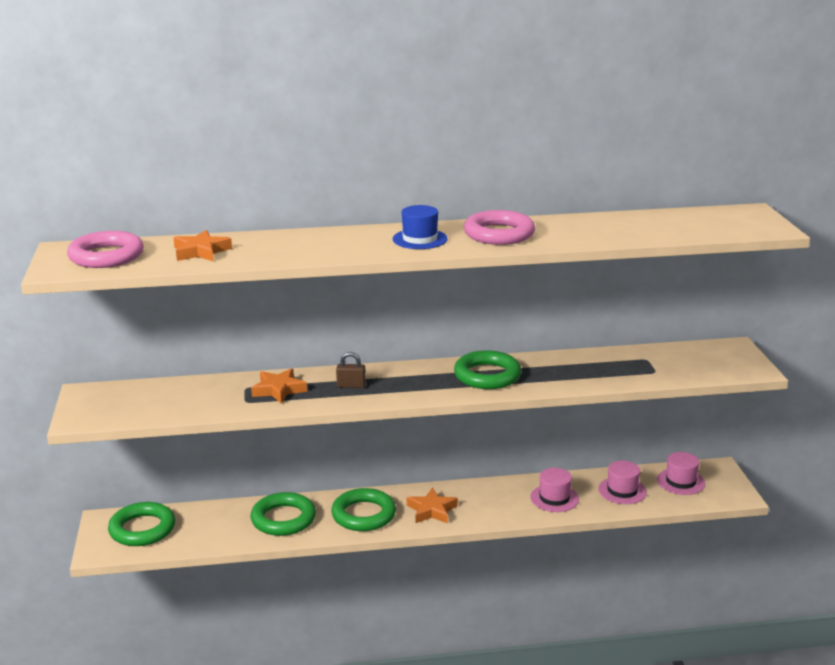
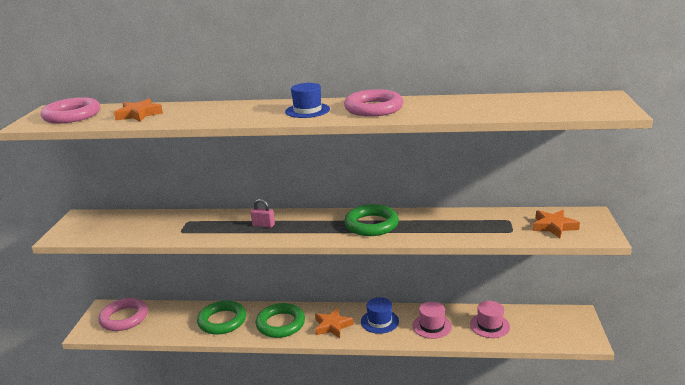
camera: 15 degrees right, 0 degrees up
(142, 529) = (124, 318): green ring -> pink ring
(279, 390) = (209, 224): orange star -> orange star (554, 226)
(351, 385) = (263, 225): brown padlock -> pink padlock
(488, 499) = (379, 321): none -> blue hat
(680, 481) = (542, 322): pink hat -> none

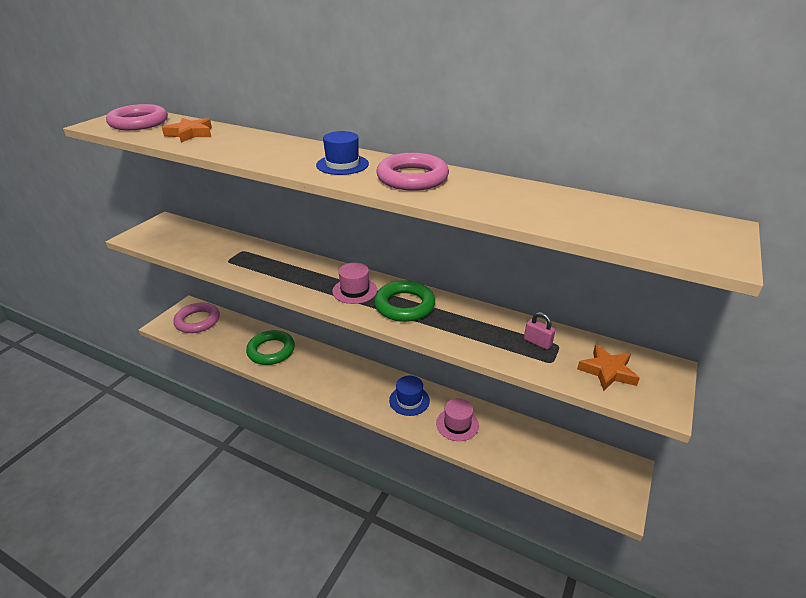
camera: 20 degrees right, 10 degrees up
(263, 225) = (303, 275): pink padlock -> pink padlock (537, 342)
(280, 324) = (317, 371): green ring -> none
(332, 326) = (362, 390): orange star -> none
(489, 325) = (518, 445): pink hat -> pink hat (354, 291)

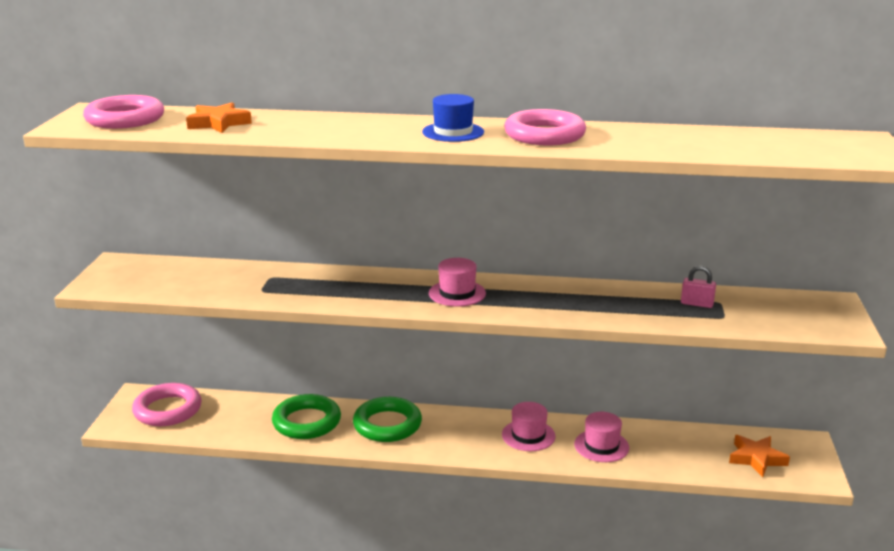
camera: 20 degrees left, 10 degrees down
(404, 305) = (528, 297): green ring -> green ring (387, 425)
(409, 400) = (528, 435): blue hat -> pink hat
(607, 371) = (781, 314): orange star -> orange star (756, 458)

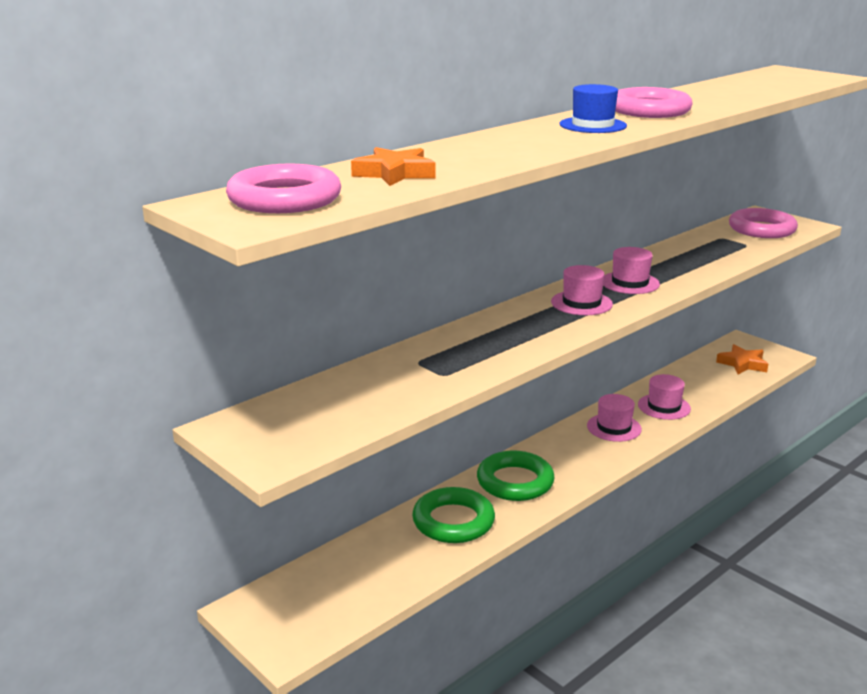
camera: 50 degrees left, 0 degrees up
(167, 410) = (308, 599): pink ring -> pink ring (761, 229)
(532, 297) = (630, 283): none -> pink hat
(697, 304) = (715, 244): pink padlock -> none

